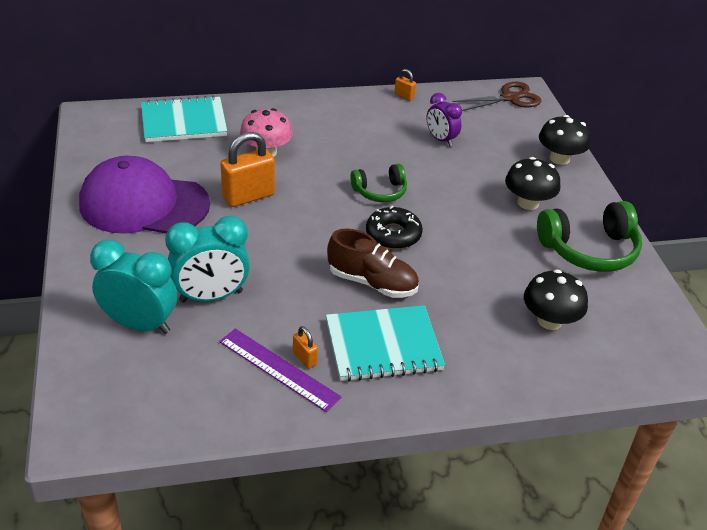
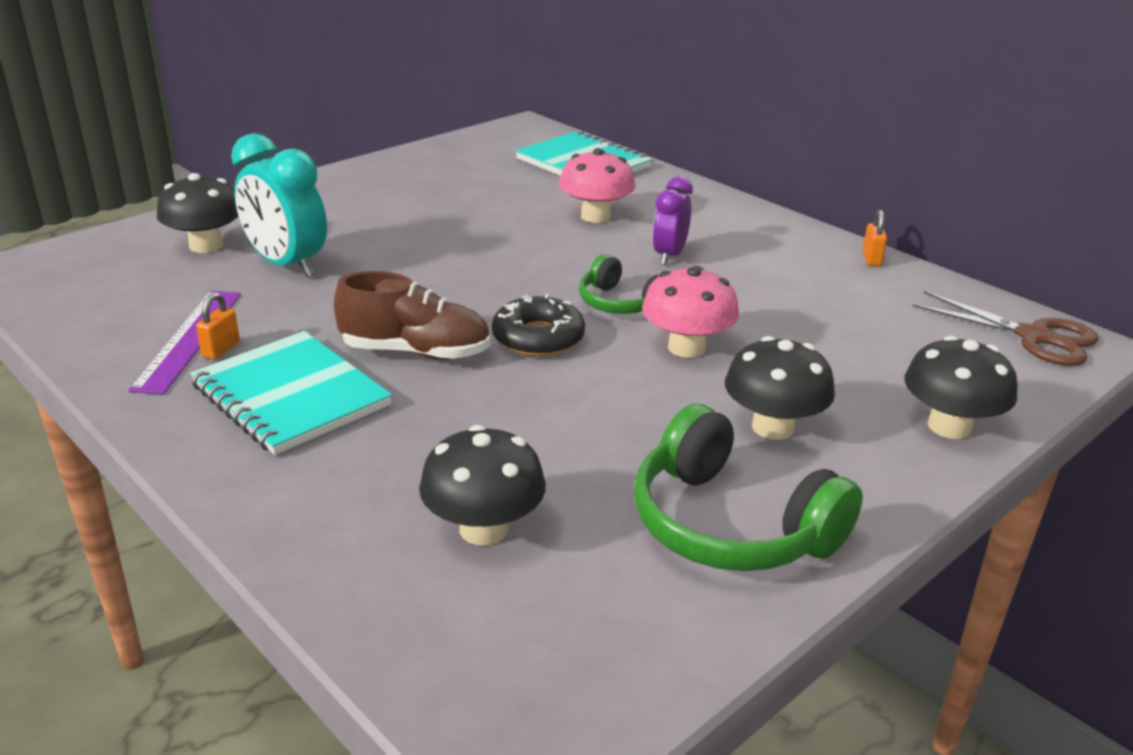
camera: 60 degrees right, 10 degrees down
(140, 324) = (206, 246): turquoise clock -> black mushroom
(144, 204) = (409, 189): purple cap -> none
(248, 196) = (494, 232): orange padlock -> none
(372, 282) = (416, 352): brown shoe -> brown shoe turned 75 degrees counterclockwise
(441, 139) = (815, 312): purple clock -> purple clock (669, 256)
(442, 193) = (686, 347): none -> pink mushroom

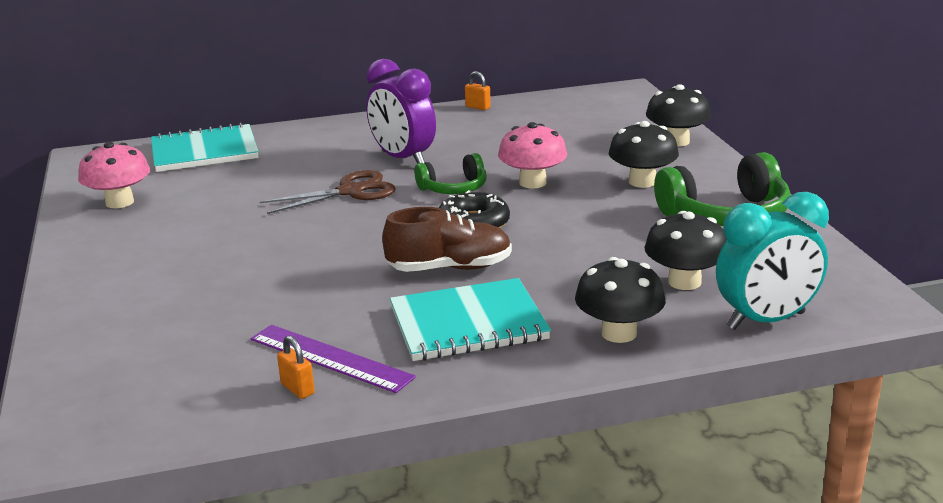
camera: 60 degrees left, 5 degrees down
(206, 246) = (145, 333): black mushroom -> black mushroom (619, 333)
(221, 349) = (364, 345): orange padlock -> orange padlock (297, 389)
(287, 265) = (239, 299): turquoise clock -> turquoise clock (766, 321)
(416, 352) = (450, 268): brown shoe -> brown shoe turned 45 degrees clockwise
(595, 216) = (308, 167): pink mushroom -> pink mushroom (119, 202)
(669, 256) = (403, 159): purple clock -> purple clock, size x1.61
(1033, 337) = (608, 98): brown scissors -> brown scissors (350, 191)

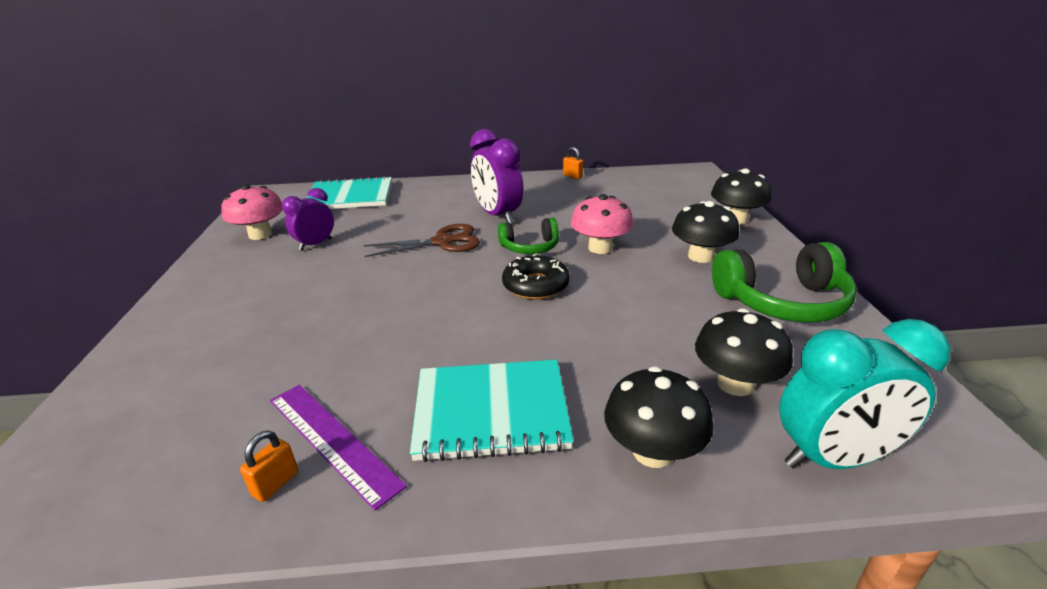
camera: 10 degrees right, 5 degrees up
(198, 207) = (315, 244): none -> purple clock
(297, 389) = (276, 484): orange padlock -> orange padlock turned 60 degrees clockwise
(450, 268) = (497, 334): brown shoe -> none

